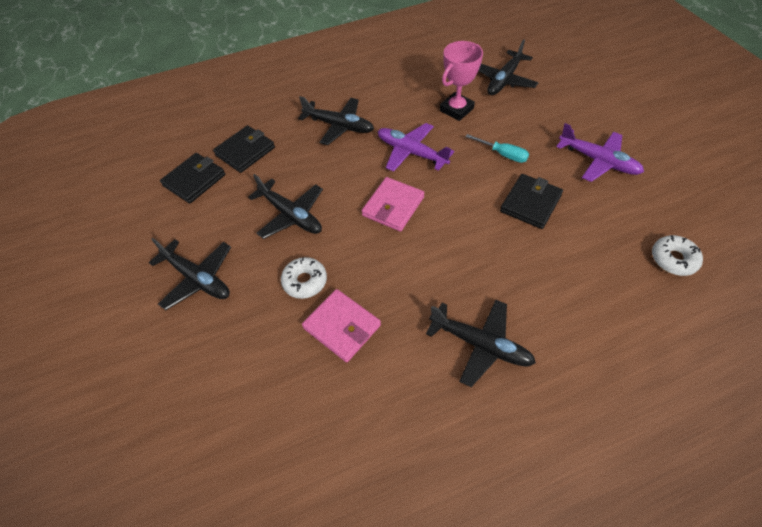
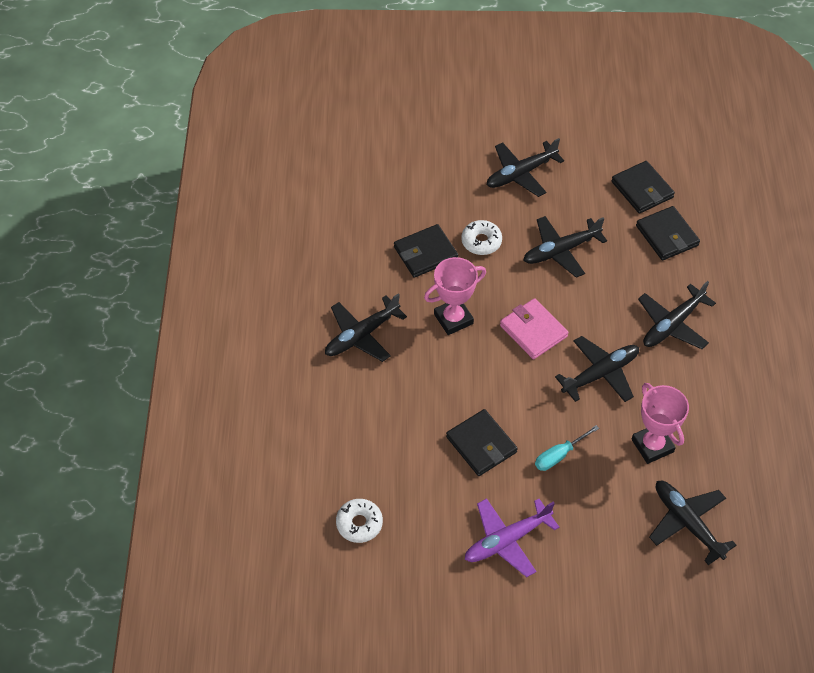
camera: 110 degrees right, 0 degrees up
(342, 326) = (425, 253): pink wallet -> black wallet
(411, 153) = (600, 374): purple plane -> black plane
(413, 270) = (453, 319): none -> pink trophy

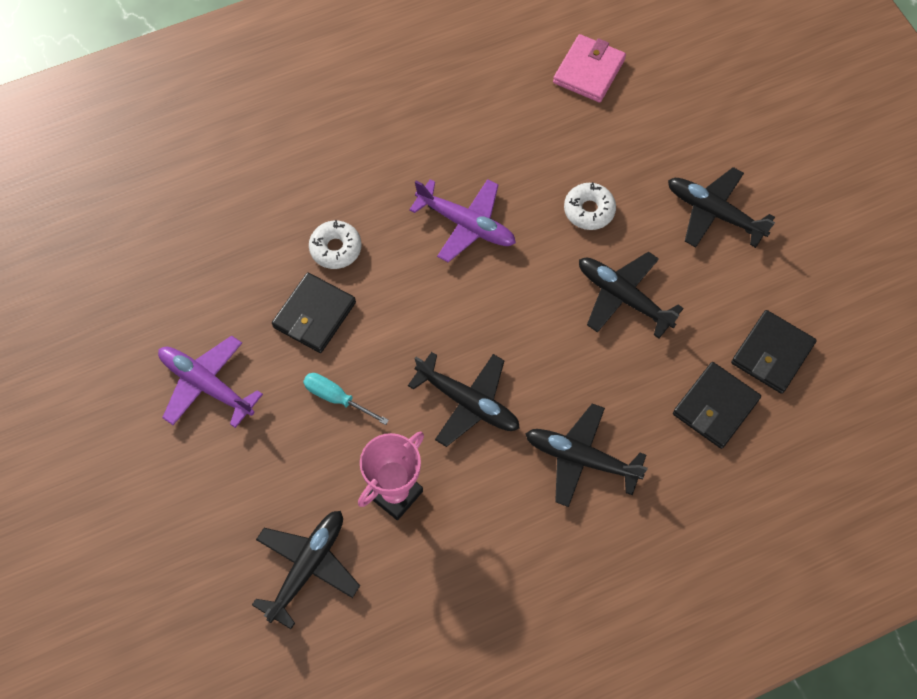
camera: 65 degrees right, 10 degrees up
(359, 523) = (169, 239): white donut -> white donut (335, 248)
(362, 335) = (399, 147): black plane -> none
(425, 253) = (540, 162): black wallet -> none
(453, 319) = (465, 224): pink trophy -> purple plane
(533, 331) = (491, 310): pink wallet -> pink wallet (589, 71)

